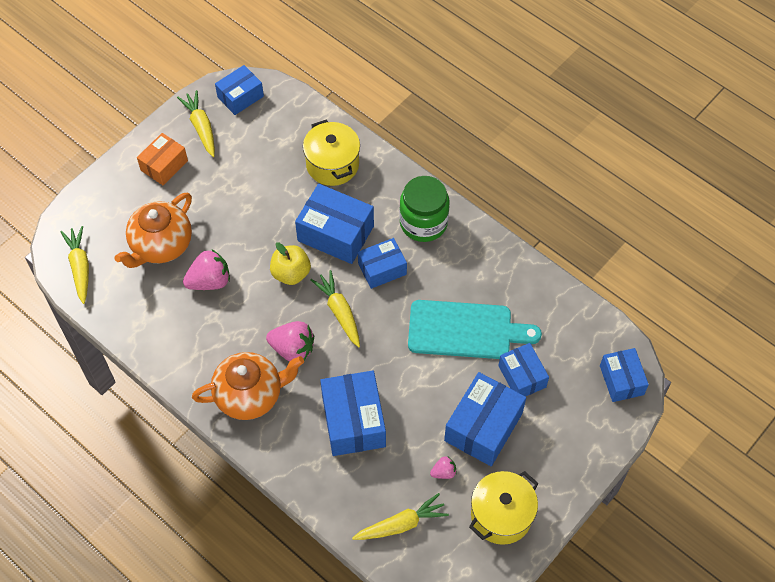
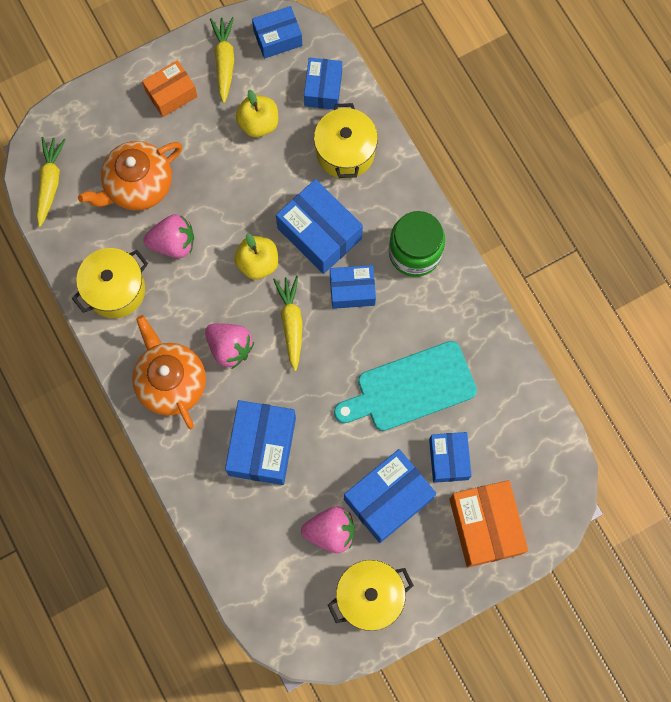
camera: 20 degrees right, 15 degrees up
(171, 335) = (115, 290): none -> yellow pot
(249, 165) = (258, 123): none -> yellow apple
(250, 395) = (171, 382): orange teapot -> orange teapot turned 120 degrees counterclockwise
(401, 524) = (269, 569): yellow carrot -> none
(443, 472) = (330, 532): pink strawberry -> pink strawberry, size x1.92
(465, 330) = (411, 388): turquoise cutting board -> turquoise cutting board turned 135 degrees clockwise
(577, 420) = (485, 526): none -> orange box
(621, 380) = (548, 499): blue box -> blue box (323, 89)

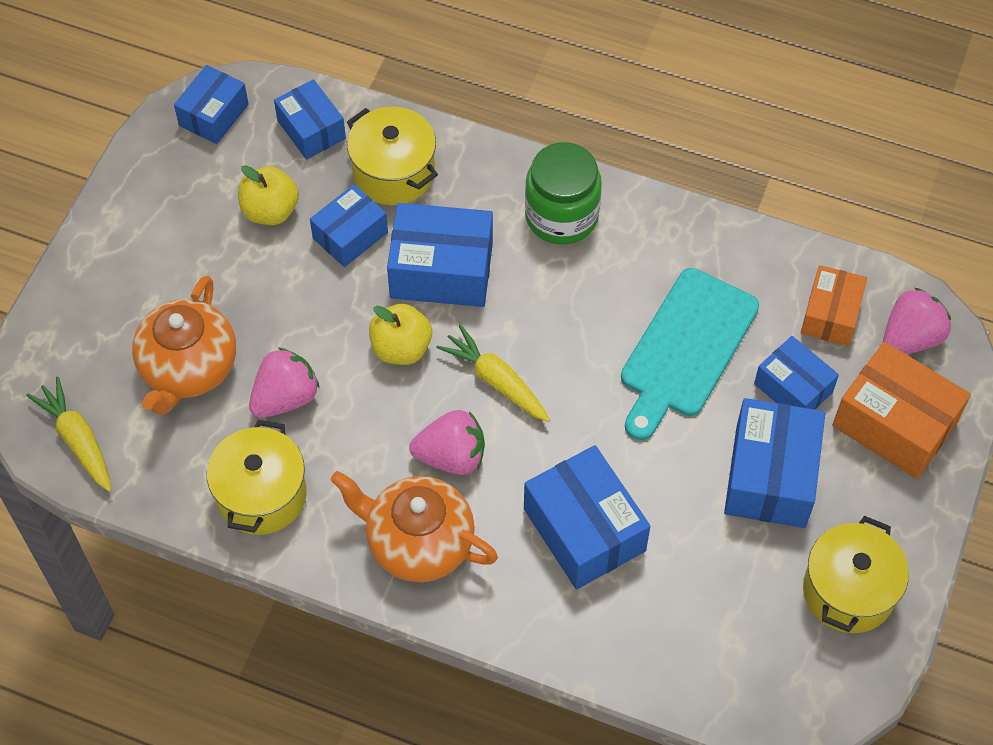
camera: 40 degrees left, 15 degrees down
(171, 94) = (142, 249): orange box -> orange box (830, 315)
(224, 61) = (173, 177): yellow carrot -> none
(330, 532) = (743, 558): pink strawberry -> pink strawberry (910, 338)
(352, 290) = (531, 300): blue box -> blue box (350, 235)

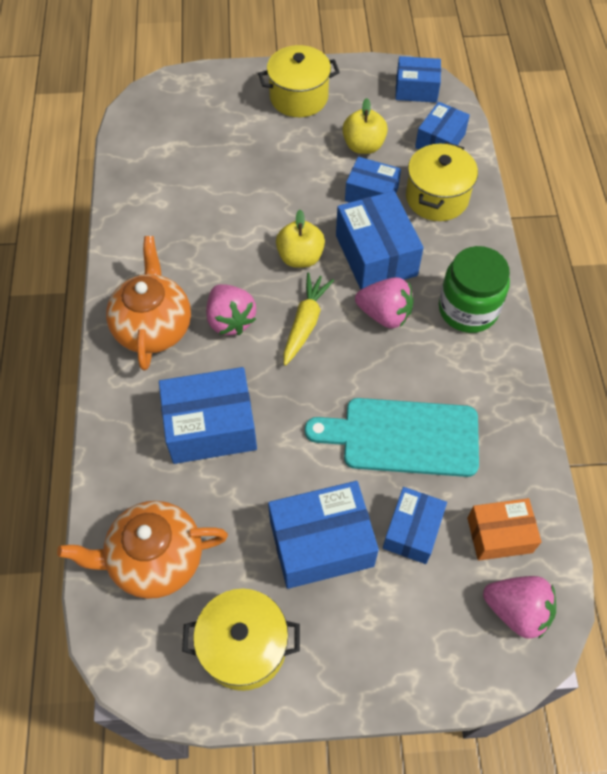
camera: 65 degrees right, 0 degrees up
(77, 439) = (145, 123): yellow carrot -> none
(188, 368) = (222, 154): orange teapot -> orange teapot (155, 559)
(261, 495) = (149, 227): yellow pot -> yellow pot (299, 97)
(285, 397) = (227, 210): pink strawberry -> pink strawberry (384, 314)
(584, 530) = (211, 427): blue box -> blue box turned 45 degrees clockwise
(894, 424) = (423, 628): orange box -> none

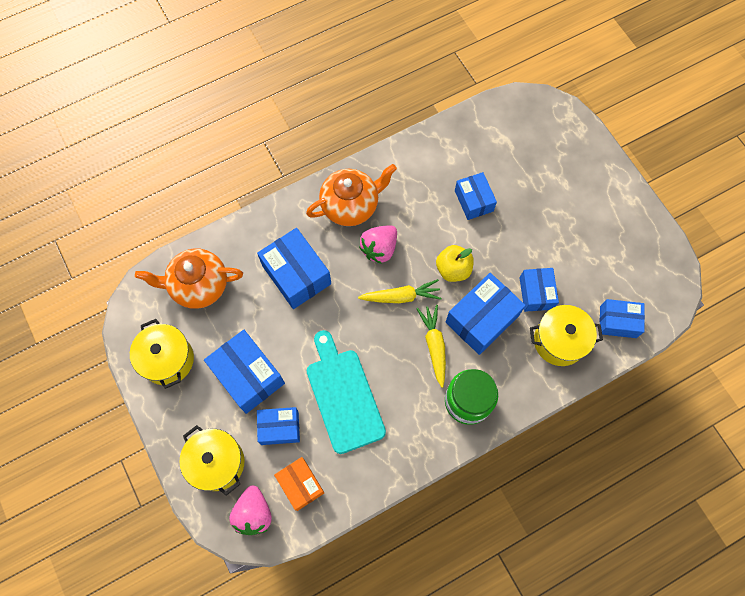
camera: 65 degrees right, 10 degrees up
(155, 559) = (198, 286): orange teapot -> orange teapot turned 60 degrees counterclockwise
(299, 97) = (601, 202): yellow pot -> yellow pot (217, 462)
(363, 146) = (580, 268): yellow apple -> none
(384, 314) = (434, 345): pink strawberry -> yellow carrot
(416, 89) = (662, 283): blue box -> blue box (473, 201)

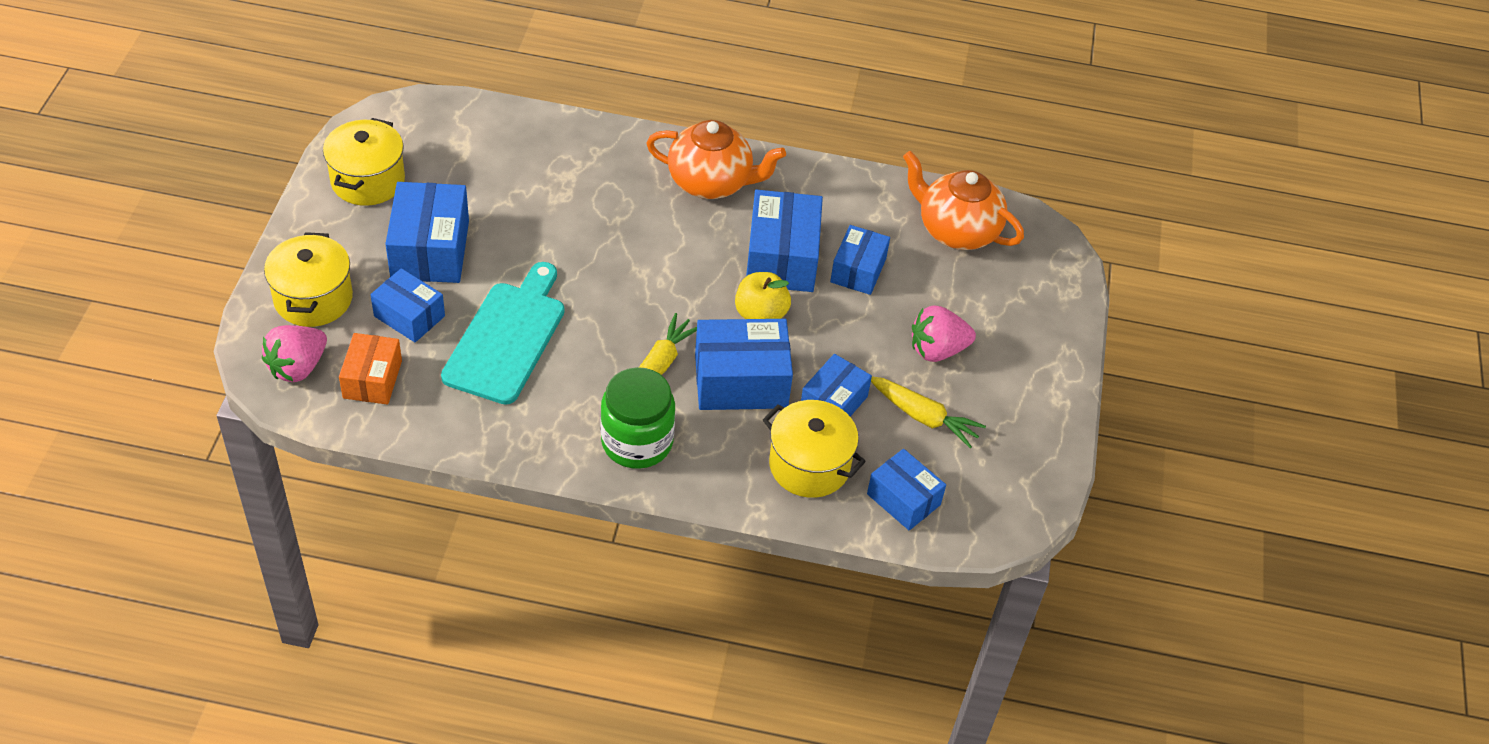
camera: 35 degrees right, 20 degrees down
(198, 286) = (470, 142): orange teapot -> orange teapot (956, 230)
(296, 275) = (581, 201): blue box -> blue box (782, 258)
(379, 249) = (698, 240): pink strawberry -> pink strawberry (937, 350)
(401, 296) = (672, 297): yellow carrot -> yellow carrot (923, 417)

